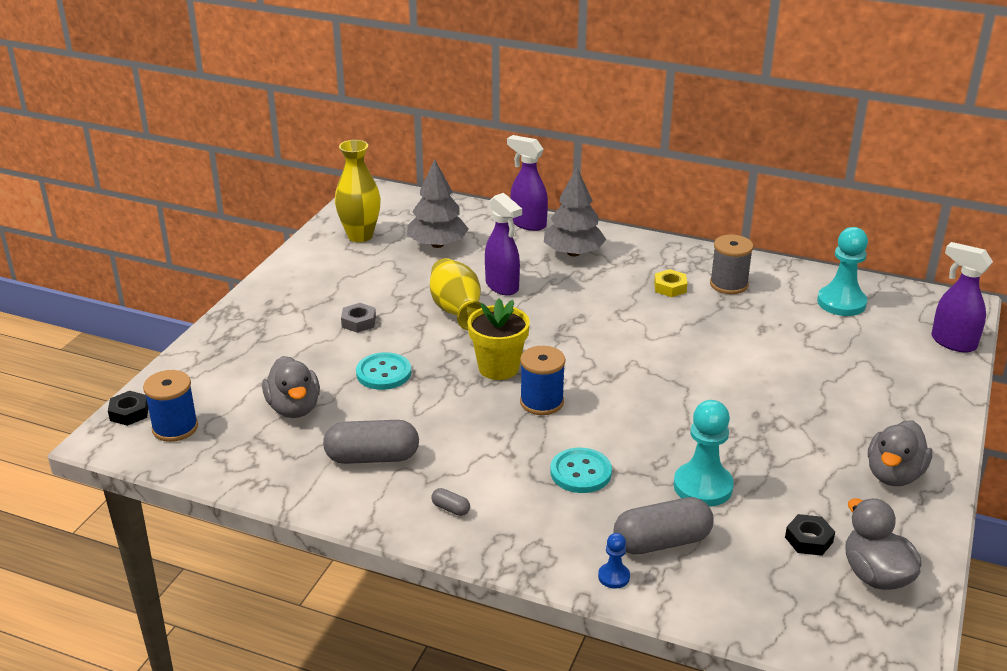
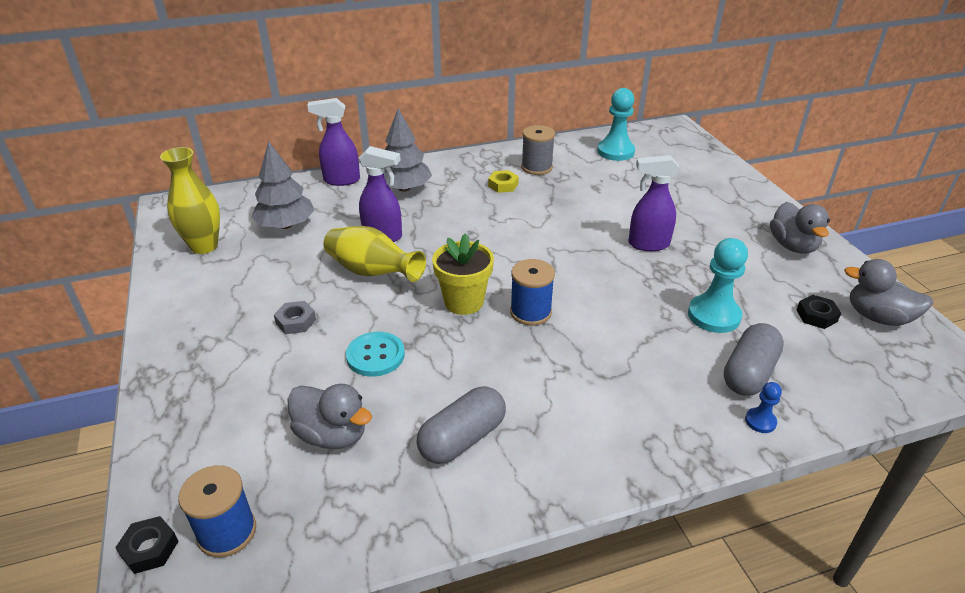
camera: 40 degrees left, 5 degrees up
(450, 509) = (583, 444): grey capsule -> none
(580, 472) = (630, 352): turquoise button -> none
(952, 342) = (703, 150): purple spray bottle -> purple spray bottle (648, 244)

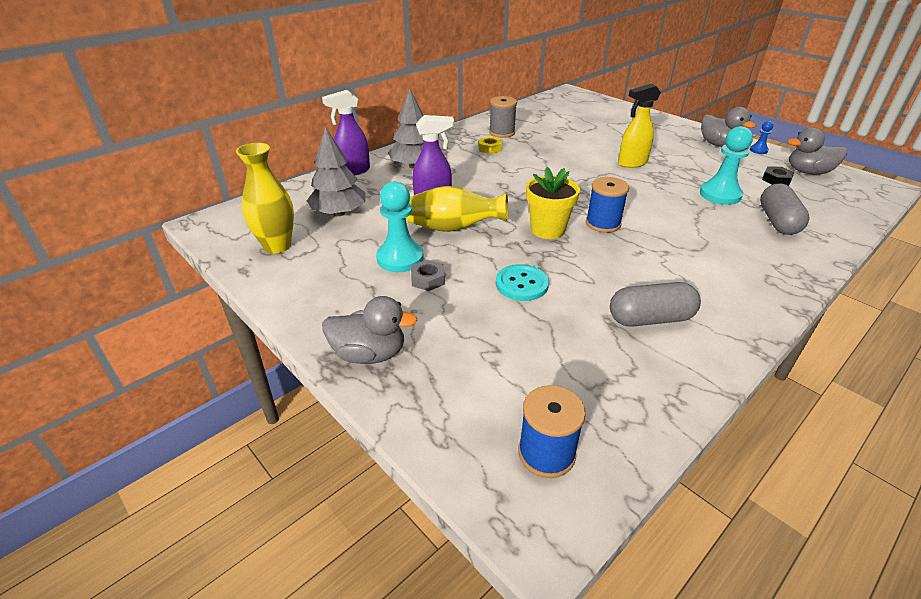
camera: 25 degrees left, 0 degrees up
(149, 549) = (492, 496): black nut -> none
(332, 435) = (551, 350): grey duck -> grey duck (369, 354)
(462, 438) = (650, 319): grey capsule -> grey capsule turned 60 degrees clockwise
(615, 151) = (546, 113): turquoise pawn -> turquoise pawn (400, 258)
(648, 244) = (632, 163): purple spray bottle -> yellow spray bottle
(760, 421) = (816, 247): blue pawn -> blue pawn (758, 150)

